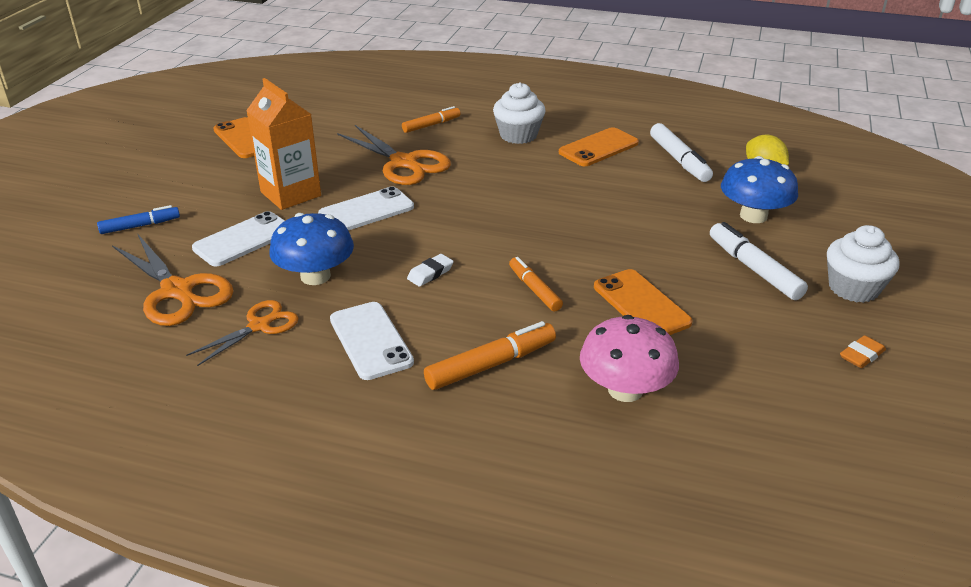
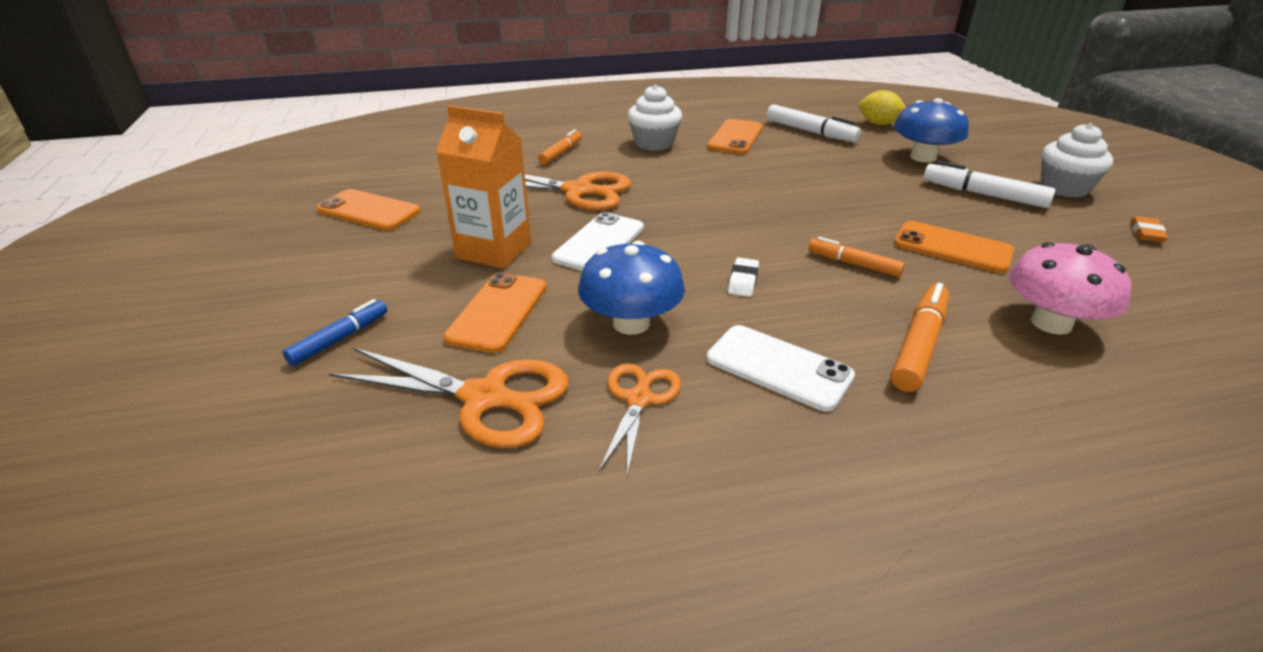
camera: 30 degrees left, 0 degrees up
(243, 239) = (498, 312): white phone -> orange phone

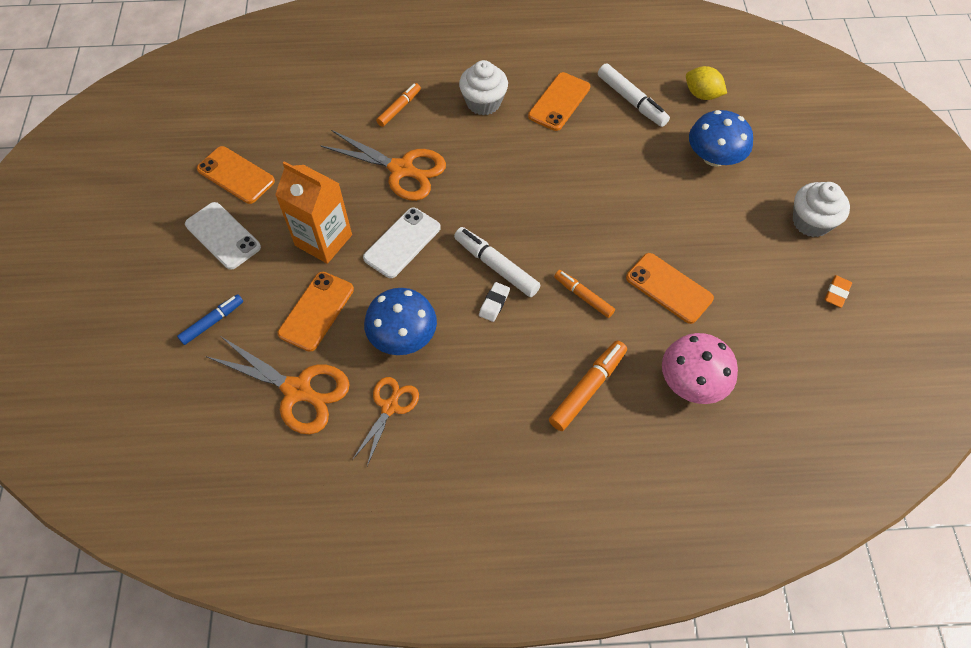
camera: 10 degrees right, 25 degrees up
(778, 367) = (486, 394): white phone -> white phone (223, 236)
(983, 194) = (735, 221): white marker -> white marker (496, 266)

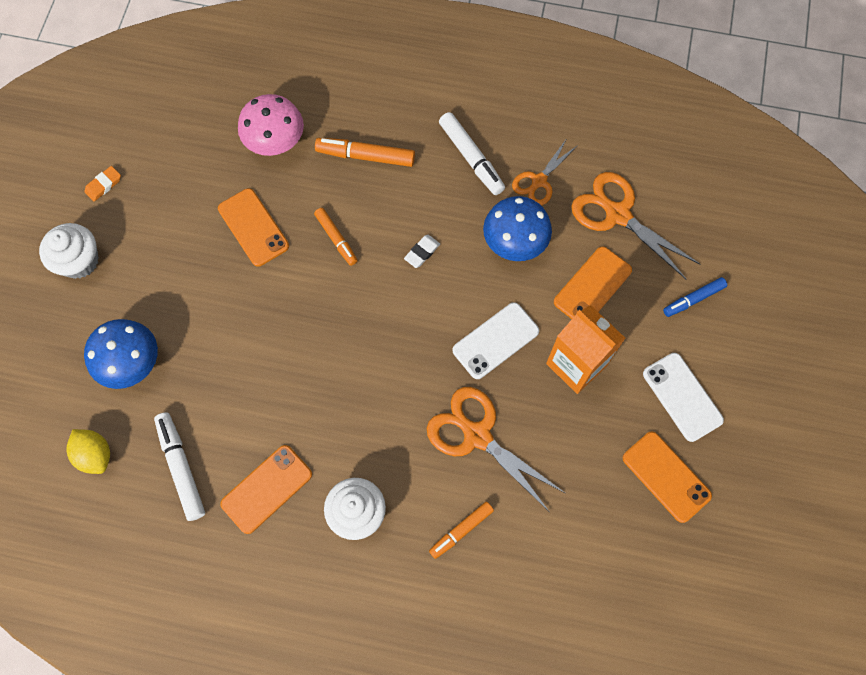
camera: 165 degrees left, 10 degrees up
(496, 266) = (408, 291): white marker -> white marker (471, 158)
(587, 388) = (365, 156): orange marker -> orange marker turned 45 degrees clockwise

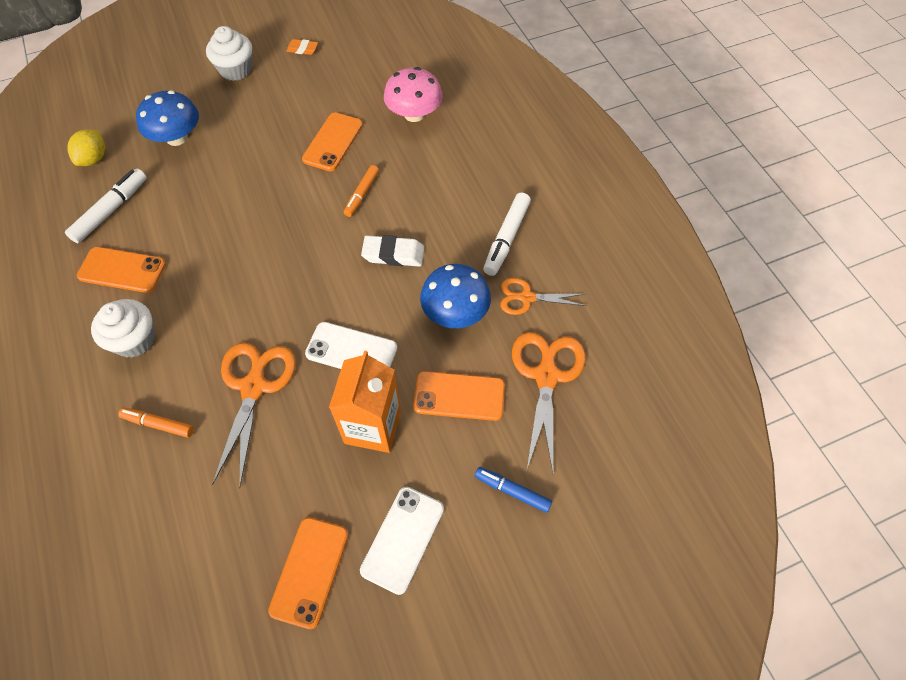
camera: 55 degrees right, 10 degrees down
(365, 156) = (448, 172): orange marker -> none
(422, 252) = (393, 254): white eraser -> white eraser, size x1.60

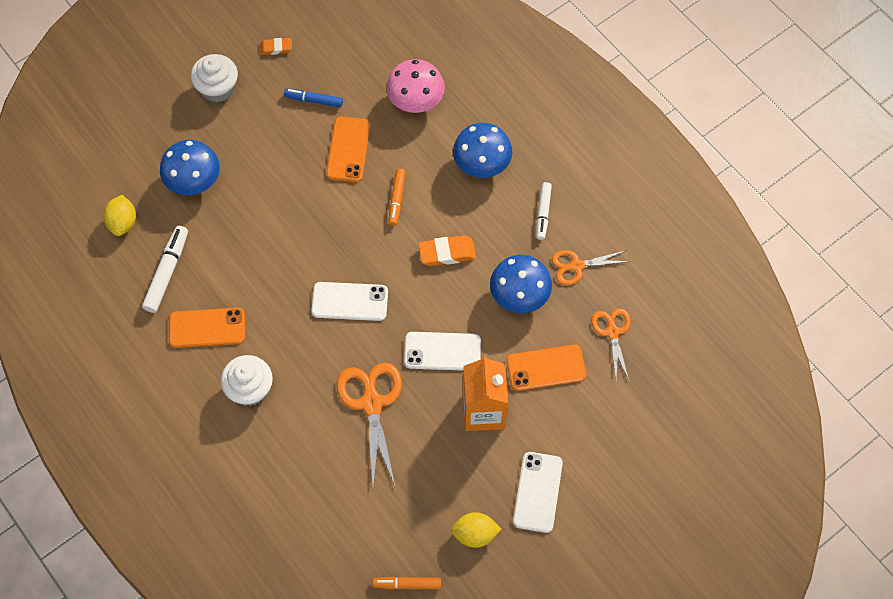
camera: 15 degrees left, 5 degrees up
(158, 424) = (305, 455): orange marker -> orange marker (407, 584)
(275, 278) = (350, 301): none -> white phone
(310, 571) = (475, 534): orange phone -> yellow lemon
(393, 254) = (447, 253): white eraser -> orange eraser
(459, 180) = (482, 163): none -> blue mushroom
(506, 238) = (543, 213): white marker -> white marker, size x0.67
(512, 491) = (611, 434): blue marker -> blue marker (313, 100)
(546, 375) = (612, 332): orange scissors -> orange scissors, size x0.61

